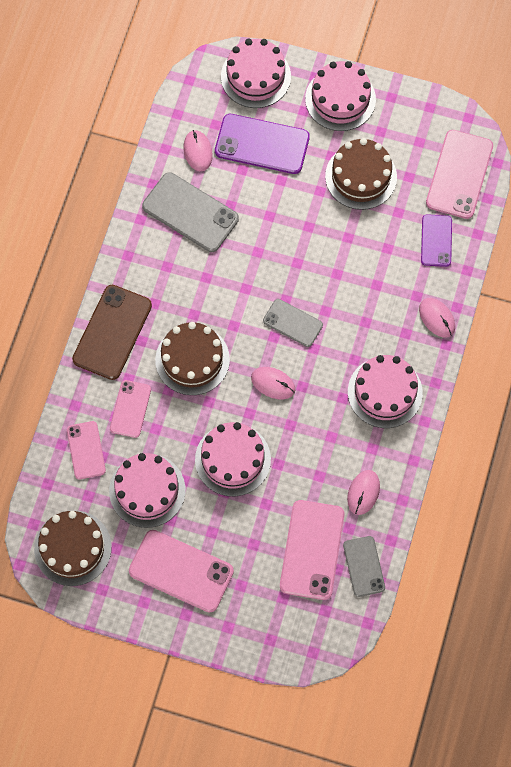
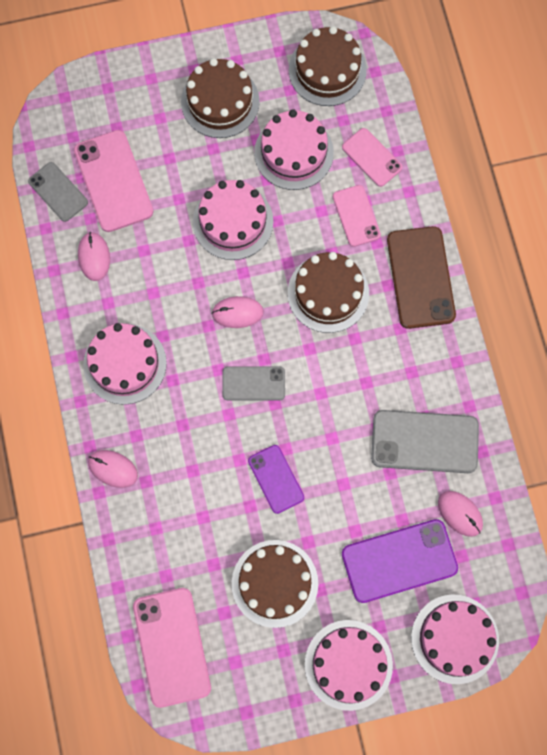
camera: 150 degrees right, 5 degrees up
(181, 571) = (220, 101): pink phone -> brown cake
(436, 240) = (157, 554): purple phone -> purple phone (276, 479)

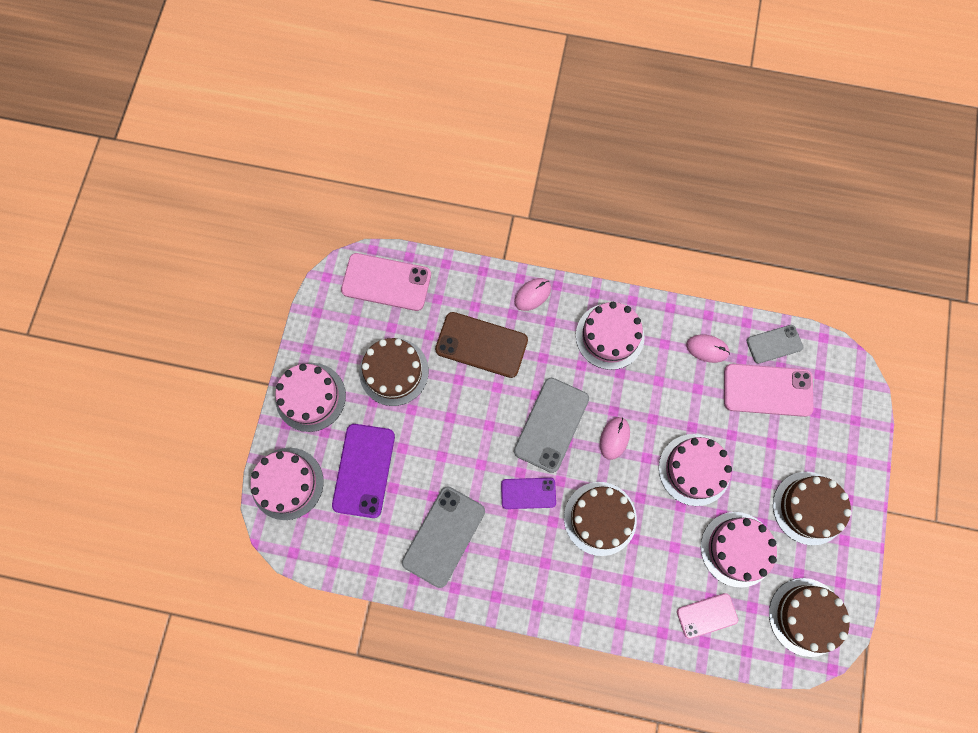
camera: 115 degrees right, 0 degrees up
(253, 383) = (551, 424): grey phone -> grey phone, size x1.66
(276, 479) = (469, 407): purple phone -> purple phone (528, 493)
(356, 216) = (658, 575): pink phone -> none
(420, 277) = (581, 603): brown phone -> brown phone (481, 345)
(460, 513) = (375, 535): pink mouse -> none

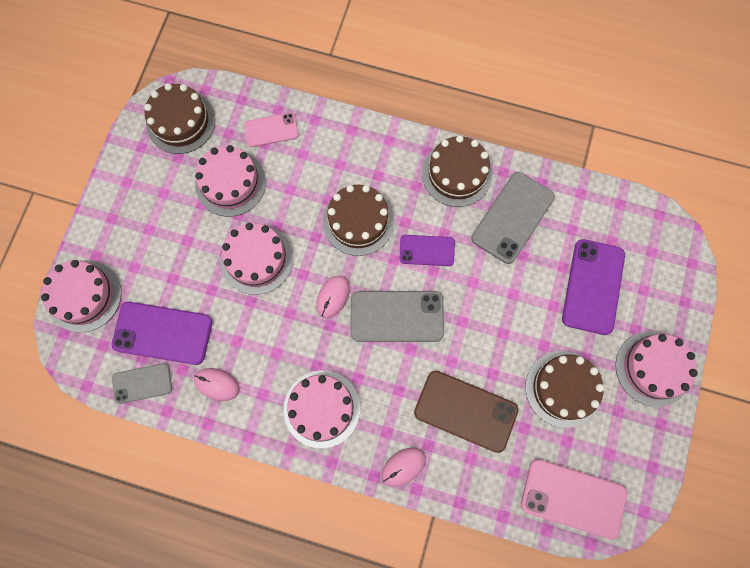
camera: 175 degrees left, 0 degrees up
(287, 483) = (670, 280): pink cake -> pink cake (84, 296)
(551, 424) = (397, 316): grey phone -> grey phone turned 60 degrees clockwise
(767, 390) = (162, 333): pink phone -> purple phone
(809, 508) = (152, 213): brown cake -> brown cake (456, 173)

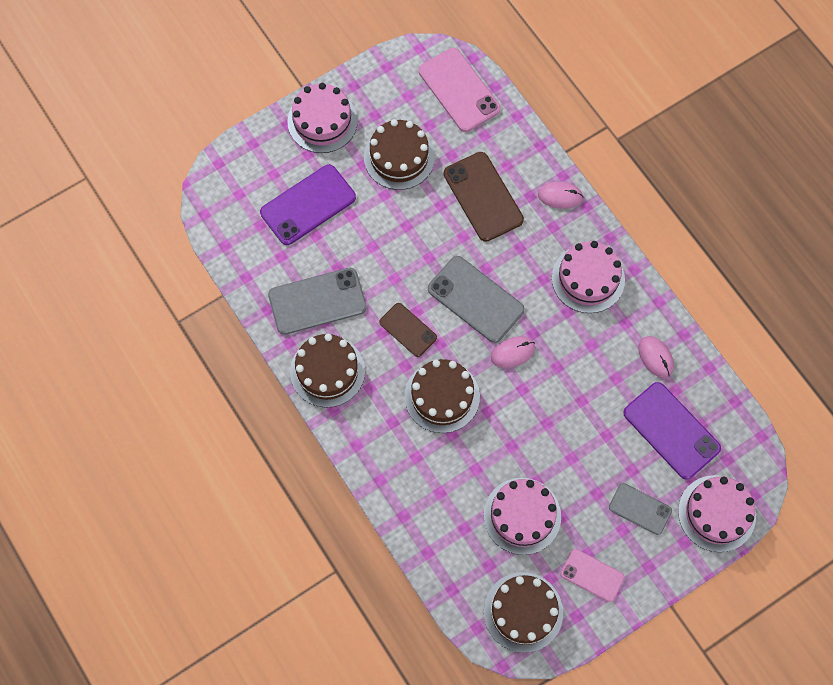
camera: 140 degrees left, 5 degrees down
(142, 383) = (714, 403): grey phone -> grey phone (640, 509)
(257, 259) = (550, 431): pink cake -> none
(271, 130) = (449, 537): pink phone -> pink phone (592, 575)
(427, 250) = (408, 330): purple phone -> brown phone

